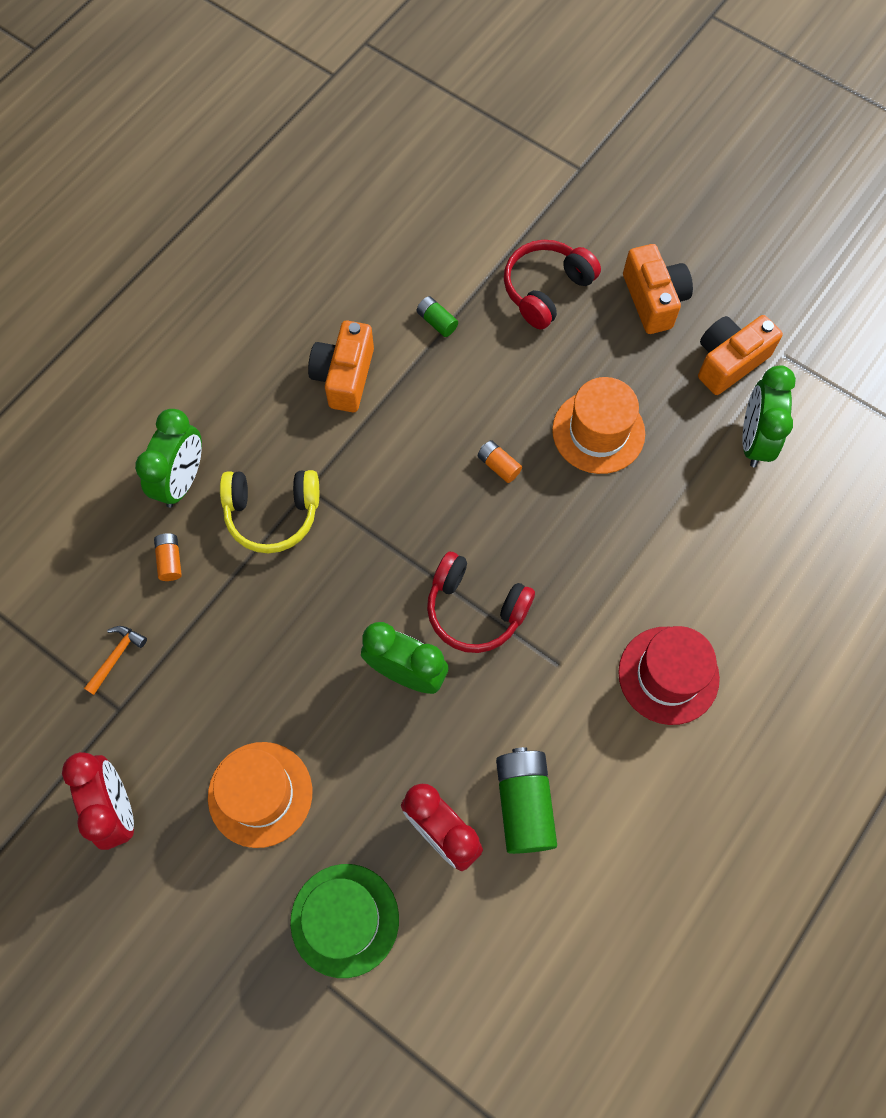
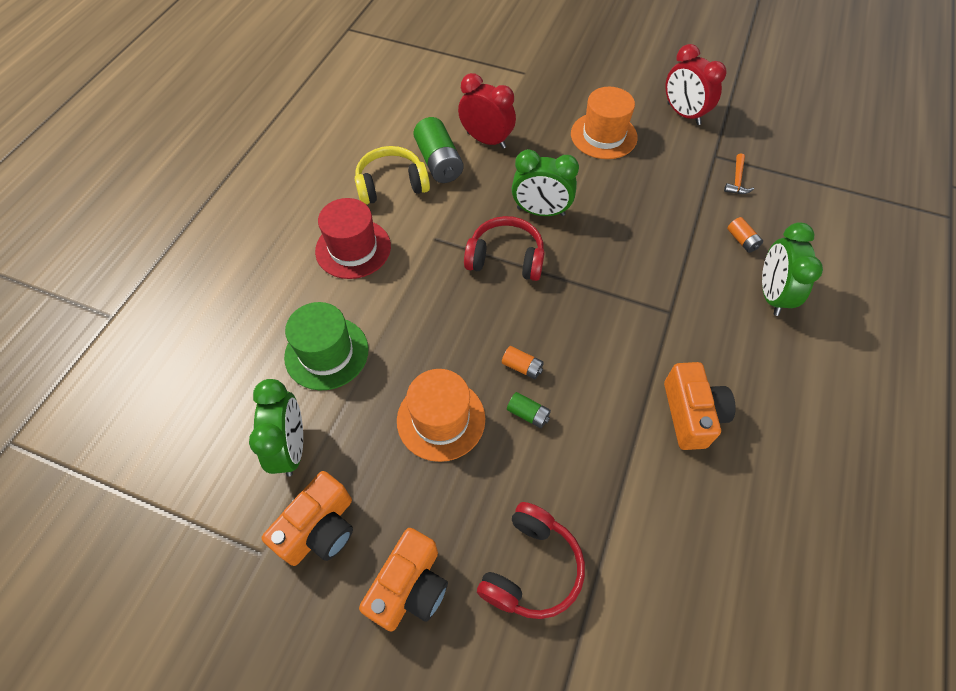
camera: 165 degrees right, 10 degrees down
(272, 514) = (687, 287): yellow headphones -> yellow headphones (391, 185)
(344, 920) = (527, 96): green hat -> green hat (326, 353)
(437, 322) = (631, 496): green battery -> green battery (528, 414)
(653, 300) = (410, 587): orange camera -> orange camera turned 120 degrees counterclockwise

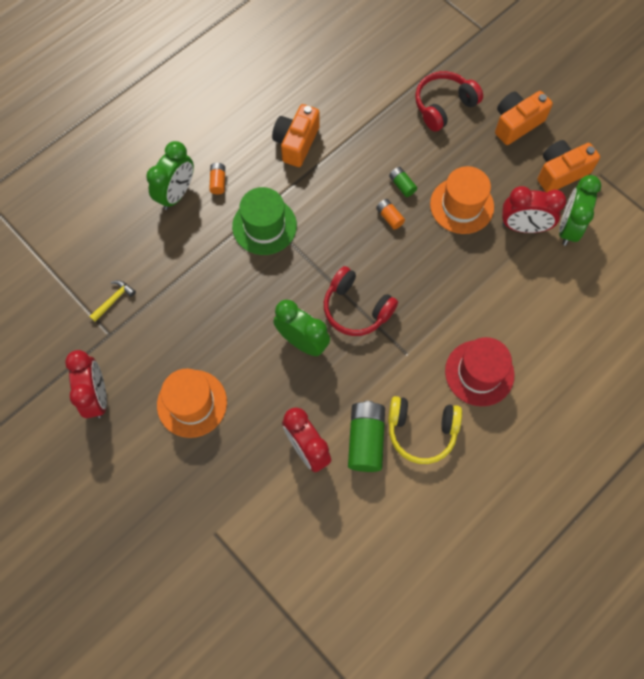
camera: 155 degrees left, 10 degrees up
(326, 353) = (527, 286): green hat -> green hat (264, 226)
(351, 423) = (523, 227): none -> red clock
(737, 180) = (114, 300): orange hammer -> yellow hammer
(742, 240) = (159, 244): orange battery -> orange battery (218, 182)

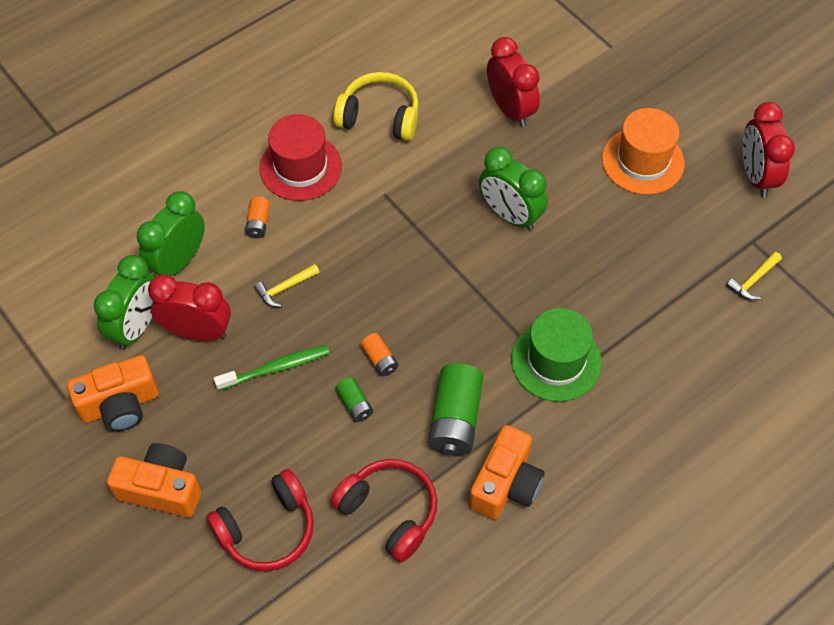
camera: 175 degrees left, 10 degrees down
(176, 194) = (683, 417): green clock -> green clock (178, 261)
(218, 182) = (624, 431): orange battery -> orange battery (258, 223)
(356, 308) = (439, 247): red headphones -> red headphones (389, 512)
(365, 440) = (443, 113): green battery -> green battery (455, 419)
(461, 205) = (275, 368): orange hat -> green toothbrush
(468, 265) = (285, 288): none -> yellow hammer
(516, 124) = (161, 489): orange camera -> orange camera turned 135 degrees counterclockwise

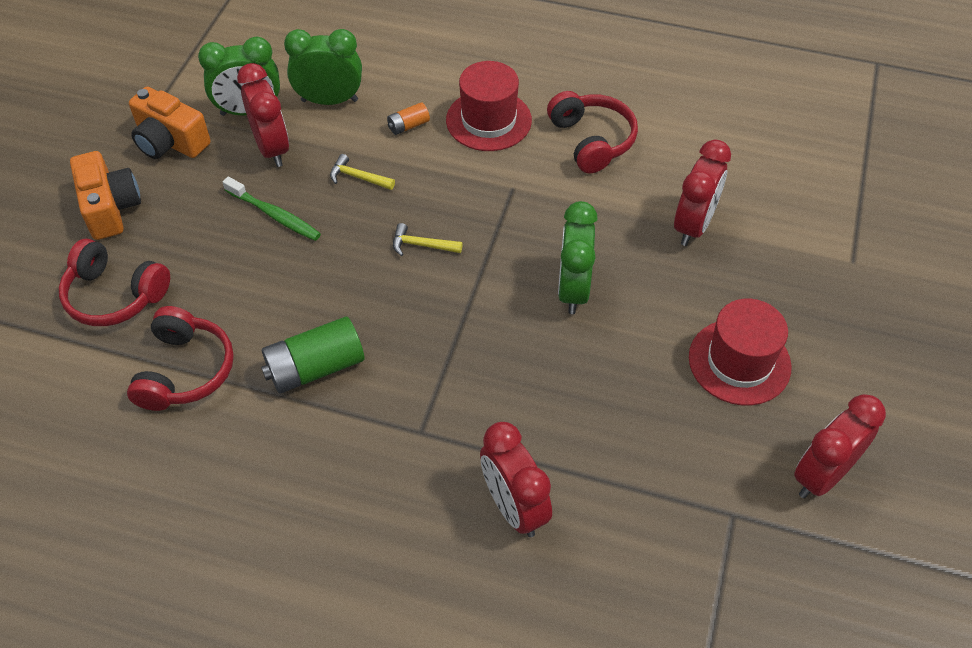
camera: 55 degrees right, 5 degrees down
(355, 404) = (278, 287): green battery -> none
(379, 116) = (591, 140): yellow headphones -> red headphones
(380, 359) = (336, 279): orange battery -> none
(506, 484) = (272, 445): orange camera -> none
(556, 361) = (438, 413): green hat -> none
(642, 161) = (739, 362): orange hat -> red hat
(664, 360) = (513, 507): none -> red clock
(753, 280) = (683, 542): yellow hammer -> yellow hammer (422, 245)

